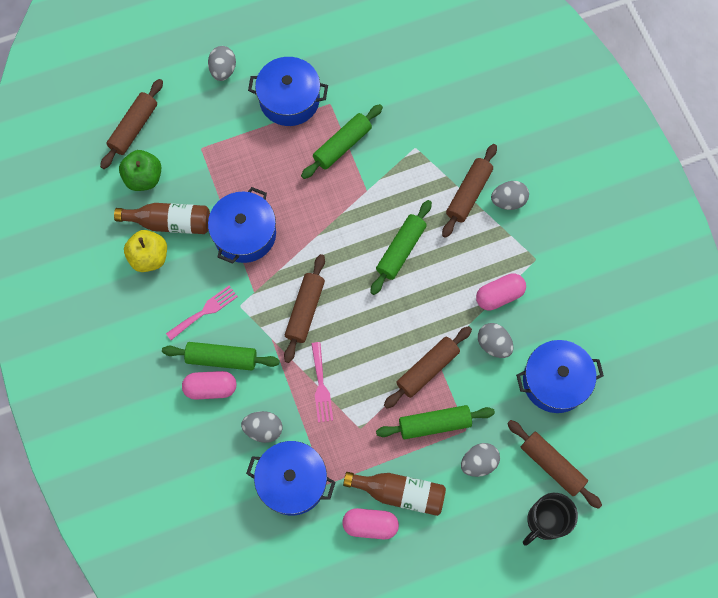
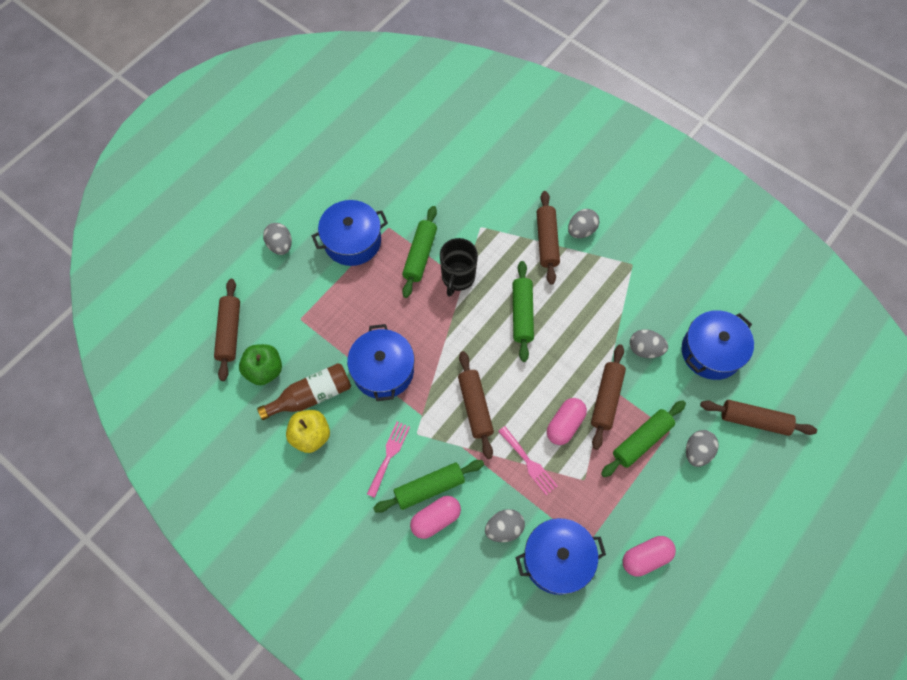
camera: 30 degrees left, 5 degrees down
(399, 493) = (651, 515): brown bottle -> none
(499, 295) = (623, 308): pink capsule -> pink capsule (565, 424)
(545, 521) = (780, 469): black mug -> black mug (457, 278)

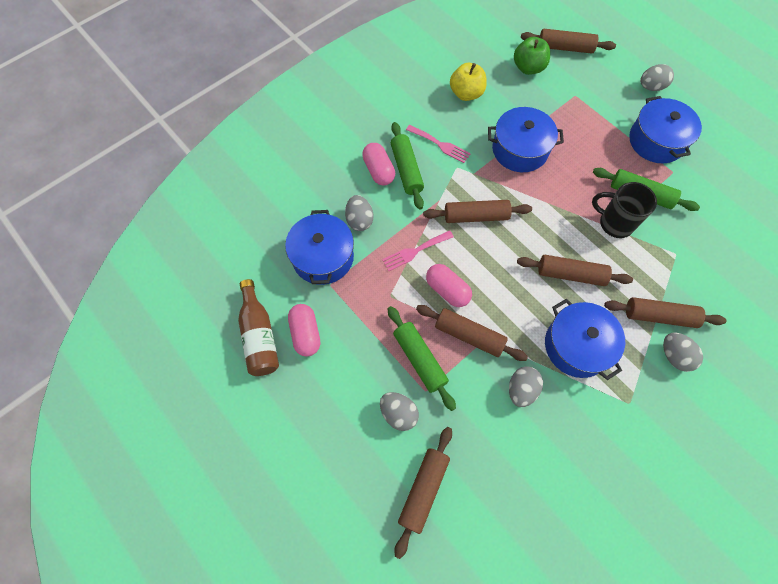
camera: 100 degrees right, 0 degrees up
(311, 396) = (501, 97): brown bottle -> brown bottle (259, 335)
(522, 314) = (571, 274): green rolling pin -> brown rolling pin
(711, 351) = (512, 465): blue pot -> blue pot (577, 346)

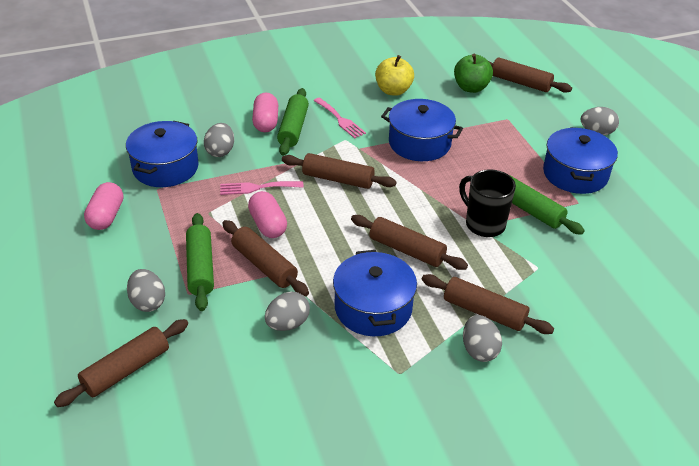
camera: 20 degrees right, 25 degrees down
(259, 335) = (63, 205): brown bottle -> none

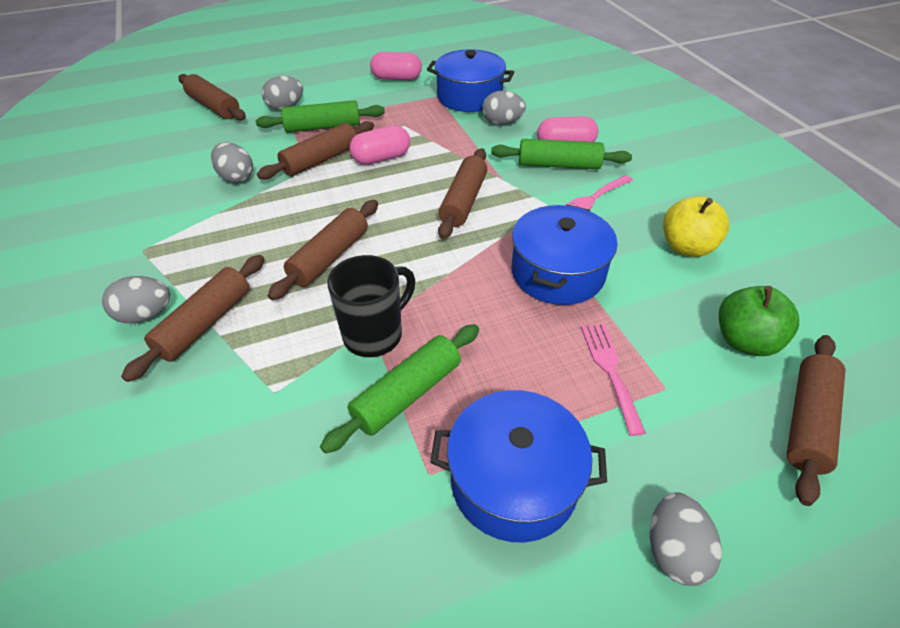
camera: 90 degrees right, 5 degrees up
(257, 188) = (442, 148): pink fork -> pink fork (610, 370)
(373, 308) = (241, 231): blue pot -> none

